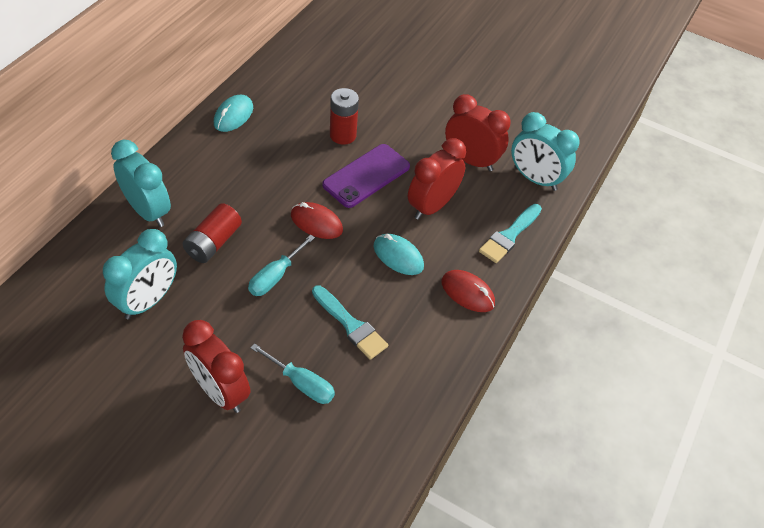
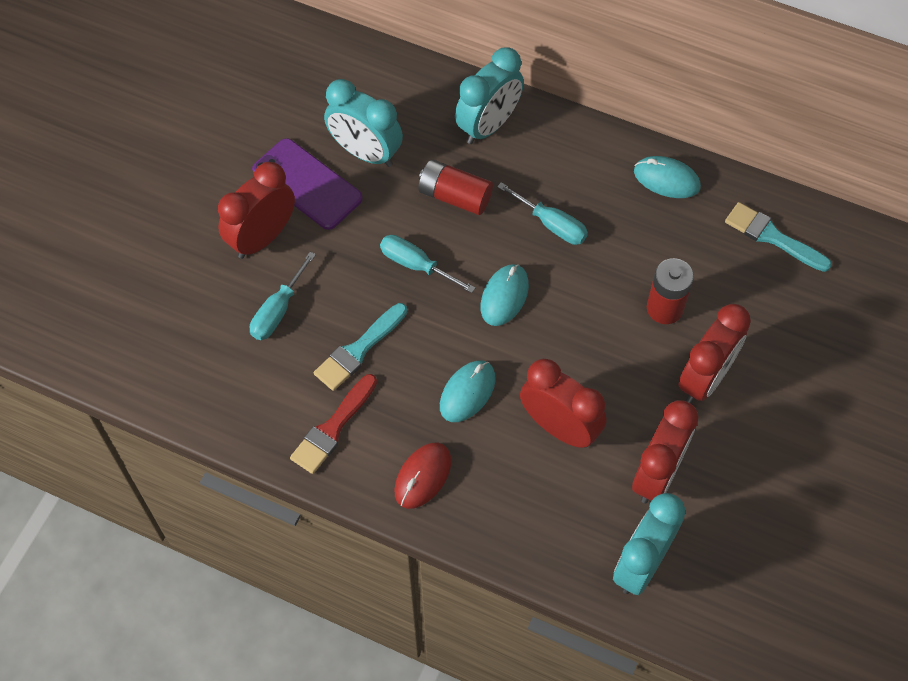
camera: 90 degrees right, 10 degrees up
(257, 185) = (551, 224): none -> turquoise screwdriver
(316, 223) = (504, 296): red mouse -> turquoise mouse
(366, 176) = (596, 344): purple phone -> purple phone (307, 184)
(401, 125) = (705, 379): none -> red clock
(421, 350) = (333, 428): none -> red brush
(509, 235) = (526, 527): turquoise brush -> turquoise brush (772, 237)

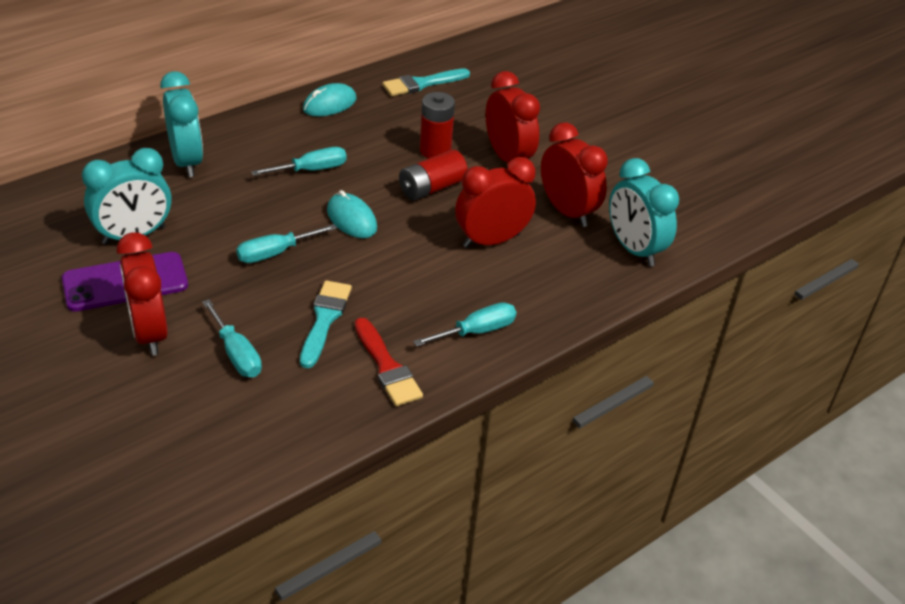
camera: 65 degrees left, 20 degrees down
(358, 350) = (324, 320): turquoise brush -> turquoise brush turned 150 degrees counterclockwise
(423, 476) = (477, 331): red mouse -> turquoise screwdriver
(454, 196) = (232, 206): red battery -> red battery (432, 188)
(467, 392) = (420, 275): turquoise mouse -> none

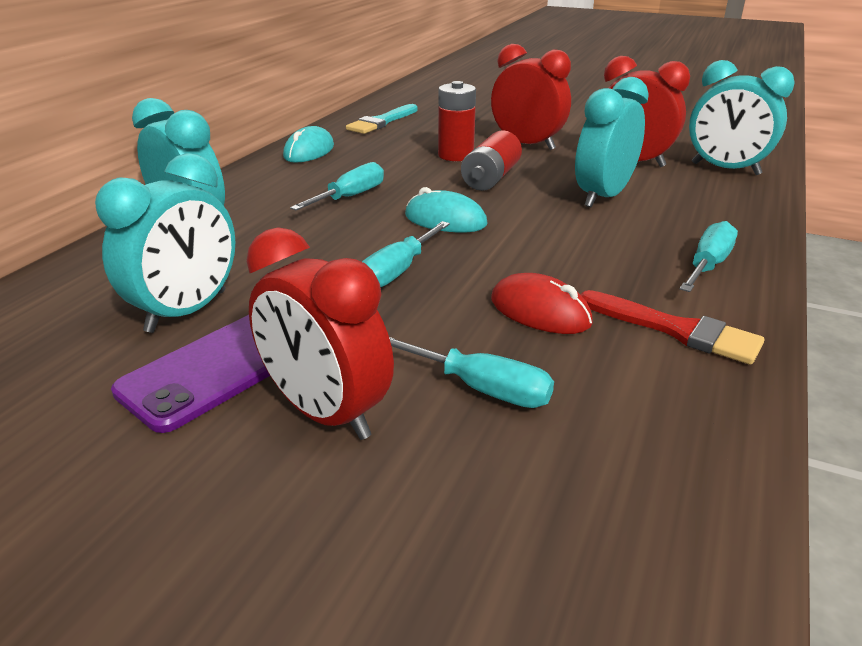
camera: 25 degrees left, 10 degrees down
(324, 320) = (540, 311): turquoise brush -> red mouse
(491, 240) = (603, 197): red clock -> turquoise clock

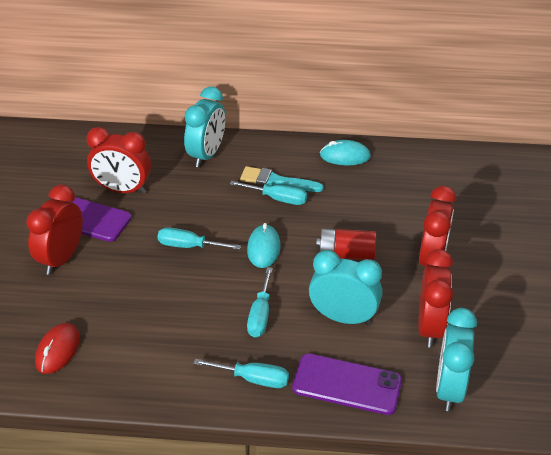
camera: 70 degrees right, 10 degrees up
(187, 311) = (122, 190): turquoise clock -> red clock
(382, 122) = (432, 170): turquoise brush -> turquoise brush (276, 181)
(455, 155) = (381, 227): red battery -> none
(481, 389) = (91, 301): turquoise screwdriver -> turquoise screwdriver (260, 315)
(540, 311) = (166, 310): red mouse -> red mouse (58, 350)
(676, 330) = (166, 367): red brush -> none
(719, 212) = (347, 384): none -> purple phone

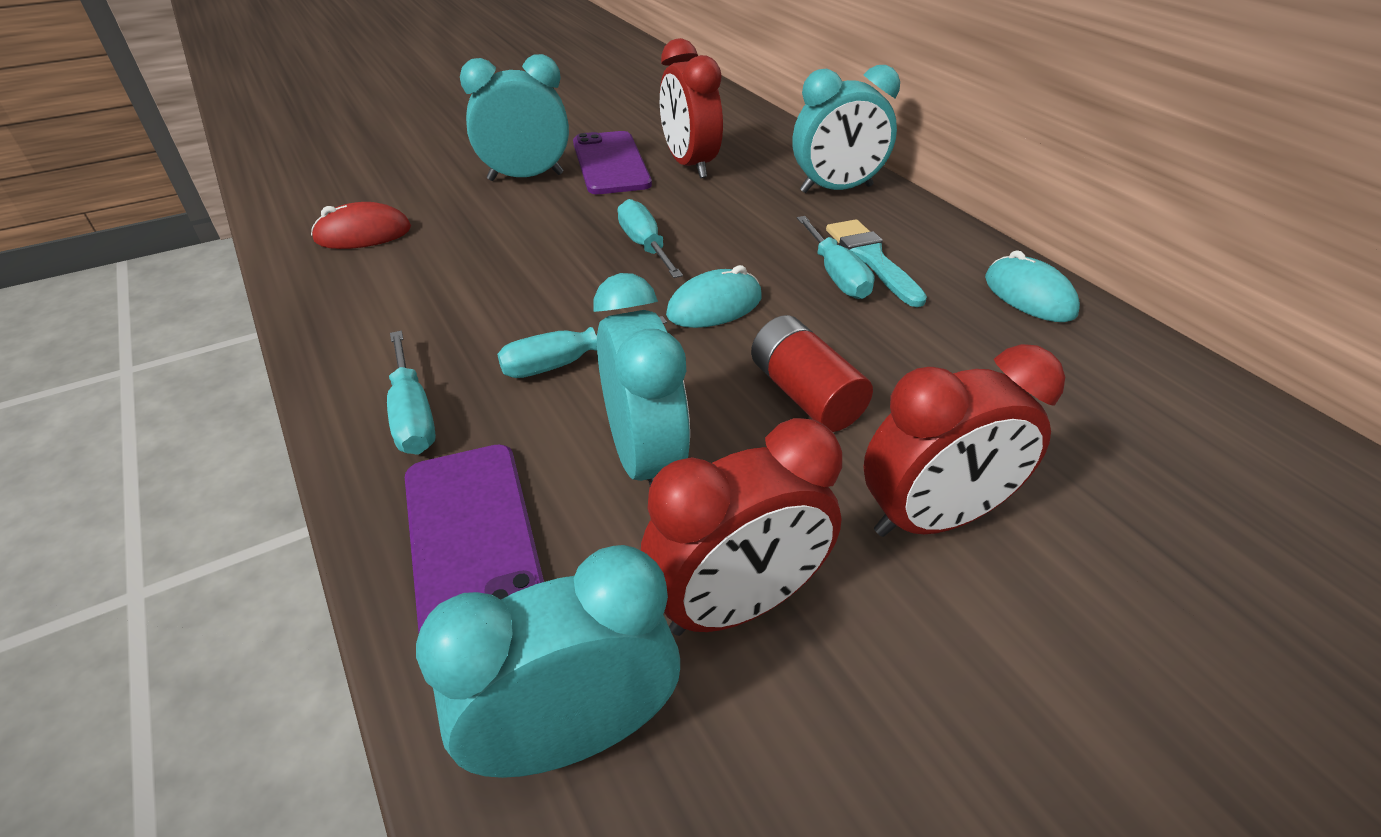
camera: 55 degrees right, 0 degrees up
(61, 258) = (526, 177): red clock -> turquoise clock

